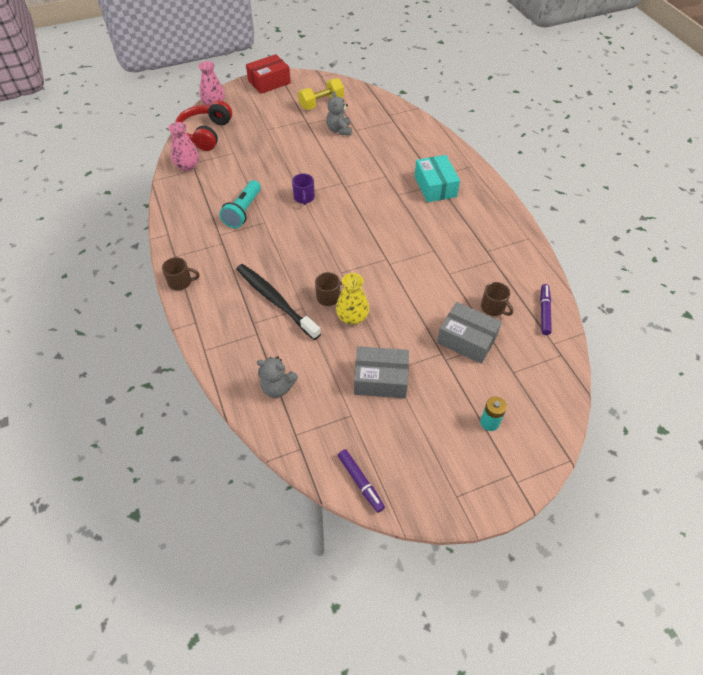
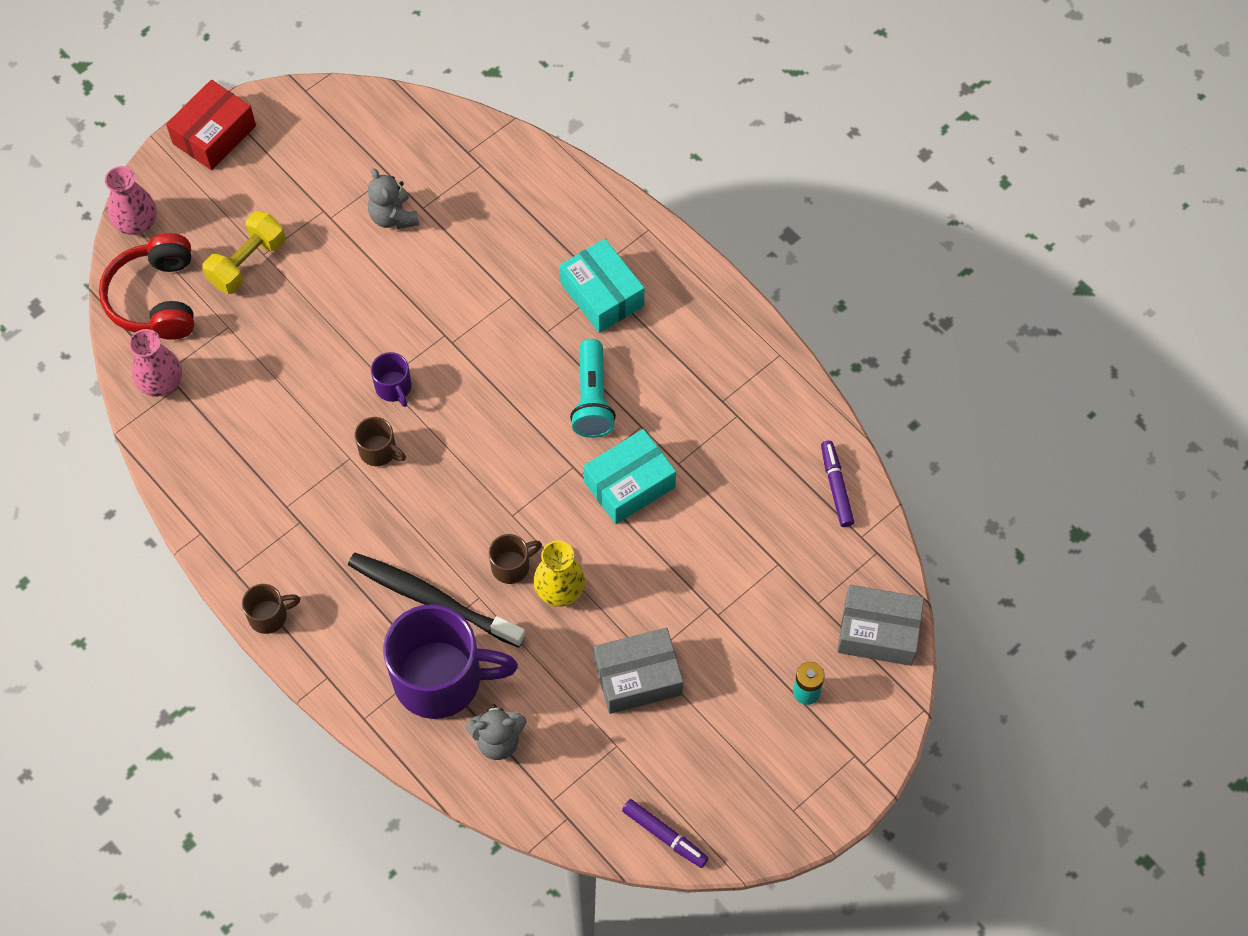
camera: 20 degrees left, 10 degrees up
(243, 211) = (304, 448): turquoise flashlight -> turquoise flashlight (592, 399)
(260, 343) = (441, 679): none -> purple mug
(321, 103) = (335, 161): yellow dumbbell -> yellow dumbbell (247, 263)
(416, 276) = (629, 484): none -> turquoise box
(466, 340) = (738, 572): grey box -> grey box (878, 632)
(493, 308) = (761, 504): brown mug -> brown mug (379, 451)

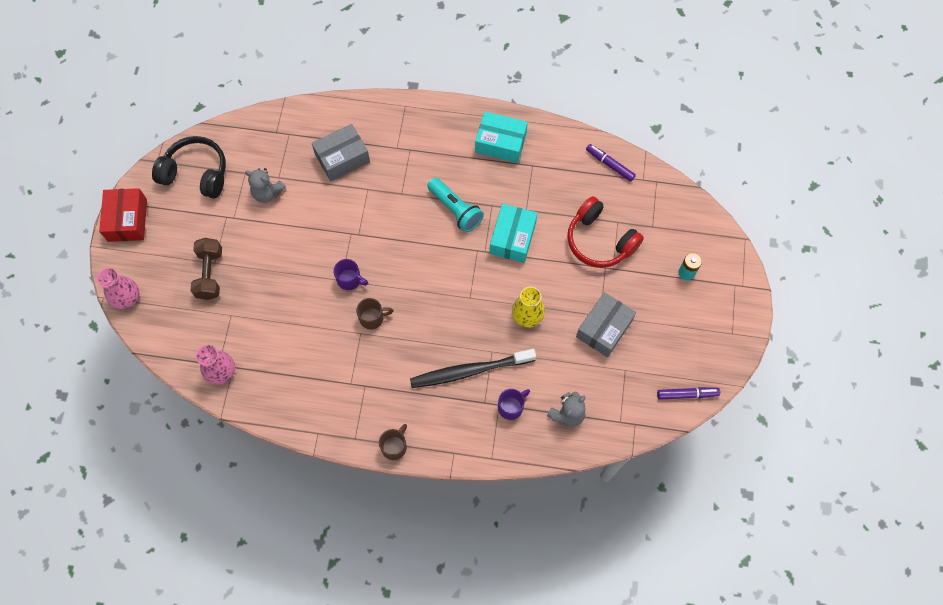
camera: 40 degrees left, 5 degrees up
(156, 299) = (176, 330): red headphones -> red headphones (599, 241)
(247, 263) = (210, 274): yellow dumbbell -> brown dumbbell
(335, 136) = (196, 173): none -> black headphones
(441, 679) = (511, 407): purple mug -> purple mug, size x0.45
(512, 566) = (493, 323): brown mug -> none
(602, 294) = (412, 154): turquoise box -> turquoise box (500, 143)
(878, 632) = (692, 218): grey box -> grey box (342, 158)

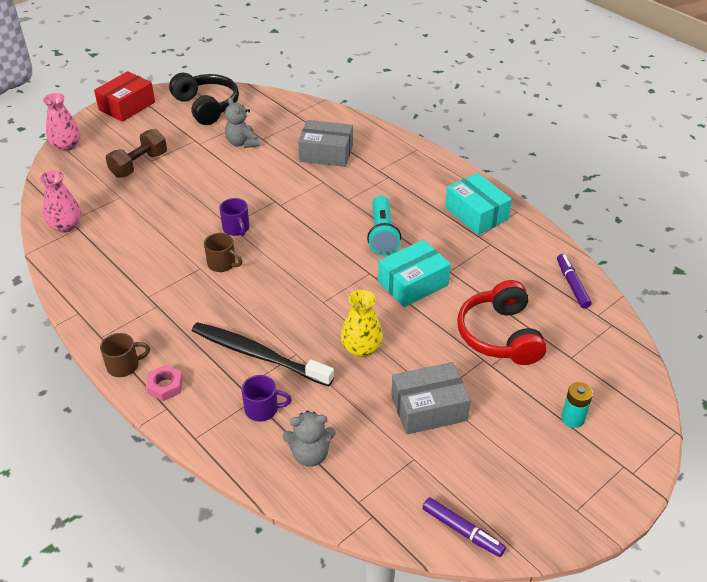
camera: 40 degrees right, 25 degrees down
(436, 439) = (165, 386): none -> pink nut

